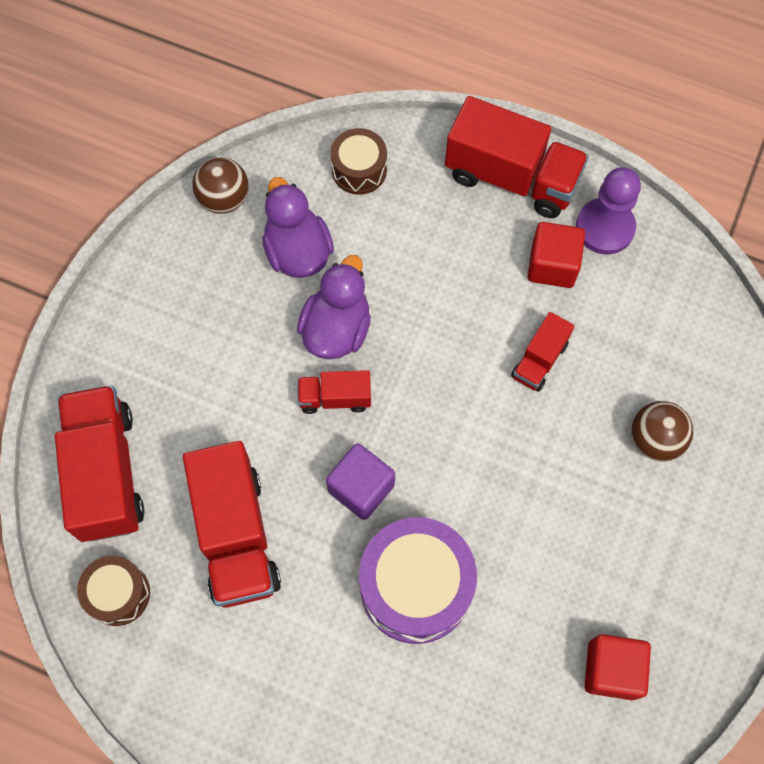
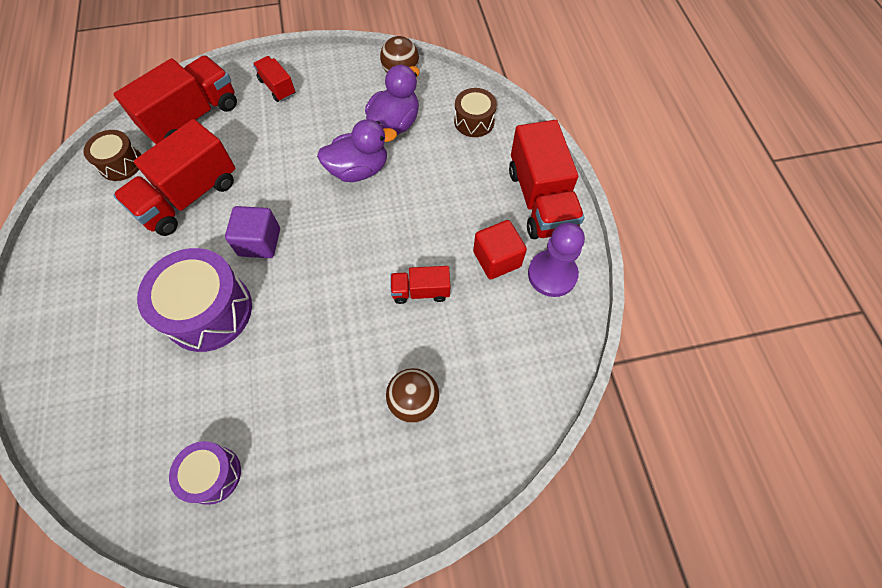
camera: 55 degrees right, 5 degrees down
(335, 398) = (312, 195): red truck -> red truck (277, 87)
(611, 670) = (213, 474): red cube -> purple drum

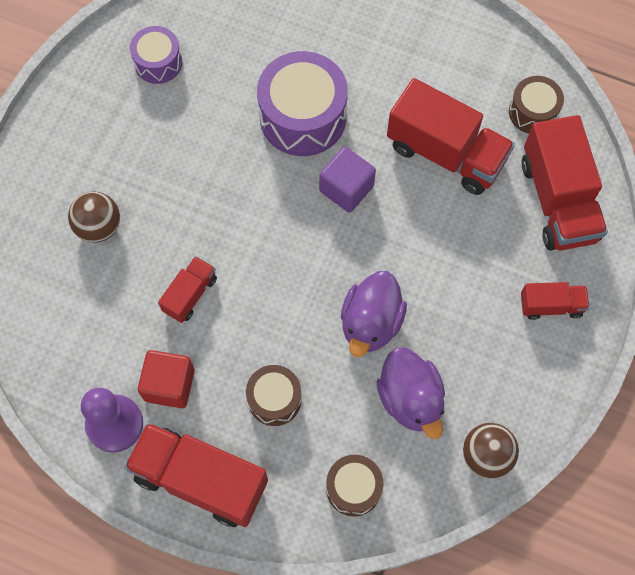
camera: 125 degrees right, 5 degrees up
(189, 197) = (445, 153): red truck -> red truck turned 135 degrees clockwise
(454, 192) = (274, 399): none -> brown drum

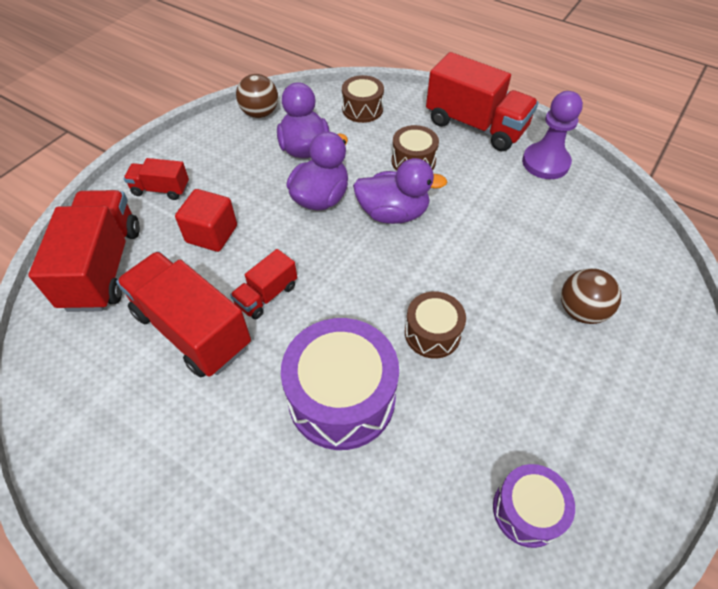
camera: 170 degrees left, 15 degrees down
(169, 385) = (501, 180): red cube -> red cube (211, 234)
(190, 294) = (483, 239): red truck -> red truck (267, 295)
(288, 314) = (393, 213): none -> purple duck
(346, 188) = (311, 309): purple cube -> none
(533, 112) = (73, 359): brown drum -> brown drum (432, 333)

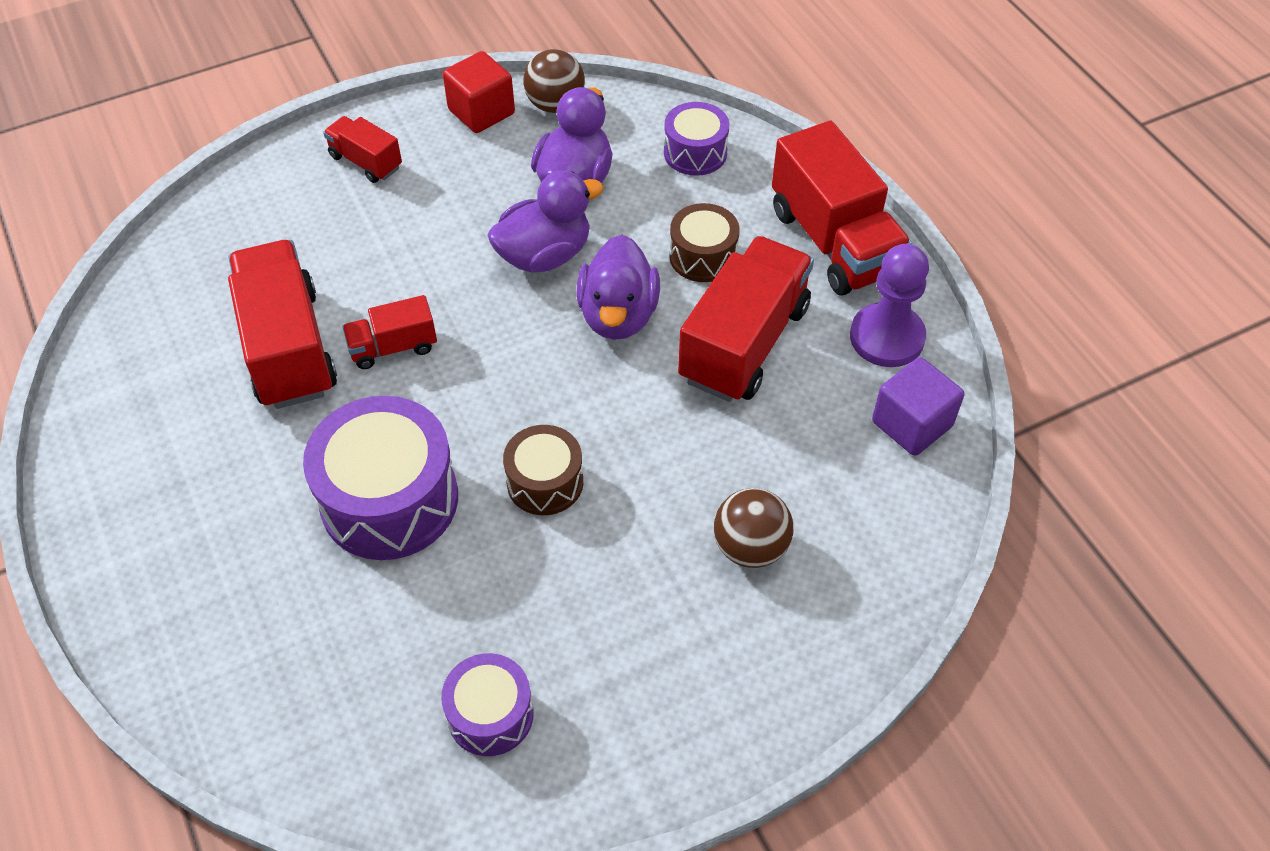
camera: 30 degrees right, 0 degrees up
(103, 267) = (244, 232): red truck -> red truck (744, 343)
(211, 234) = (384, 244): red cube -> red cube (481, 112)
(362, 109) = (695, 153): brown drum -> purple drum
(393, 213) = (618, 315): purple duck -> purple duck turned 60 degrees clockwise
(598, 201) = (911, 424): none -> purple cube

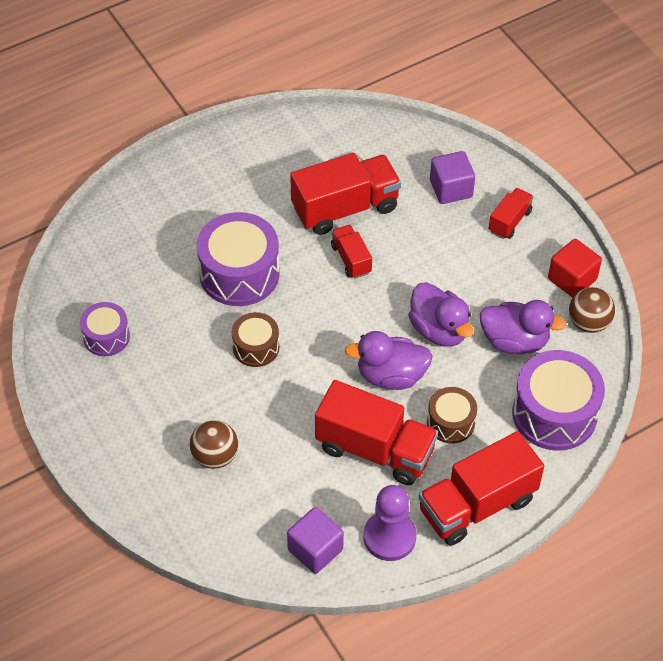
camera: 85 degrees right, 0 degrees up
(287, 219) = (451, 189): none -> purple cube
(695, 153) = (554, 413): purple drum -> purple drum, size x1.77

